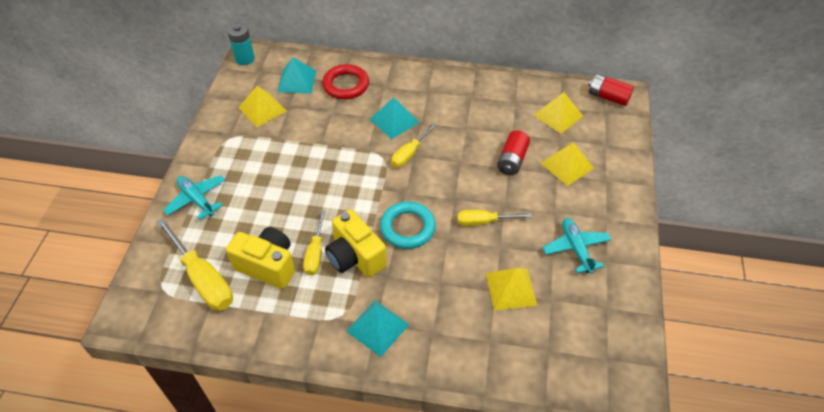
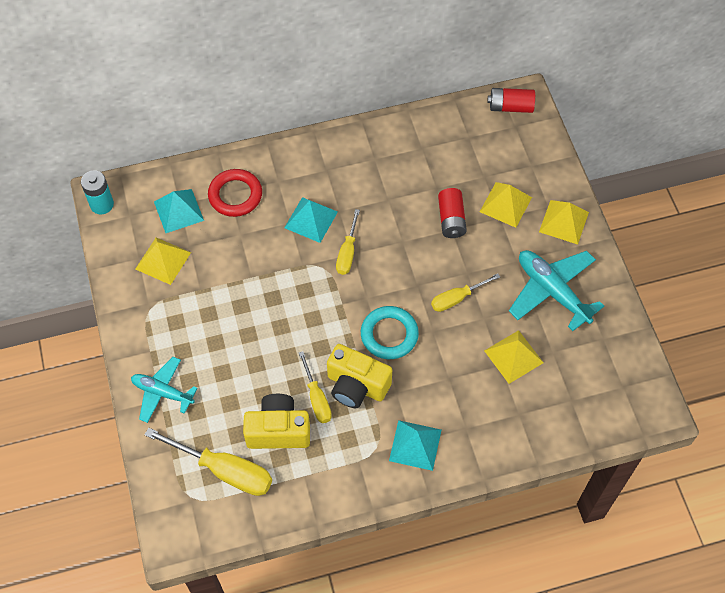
camera: 25 degrees left, 10 degrees up
(558, 115) = (471, 148): yellow pyramid -> yellow pyramid (563, 222)
(576, 249) = (552, 291): turquoise plane -> turquoise plane, size x1.52

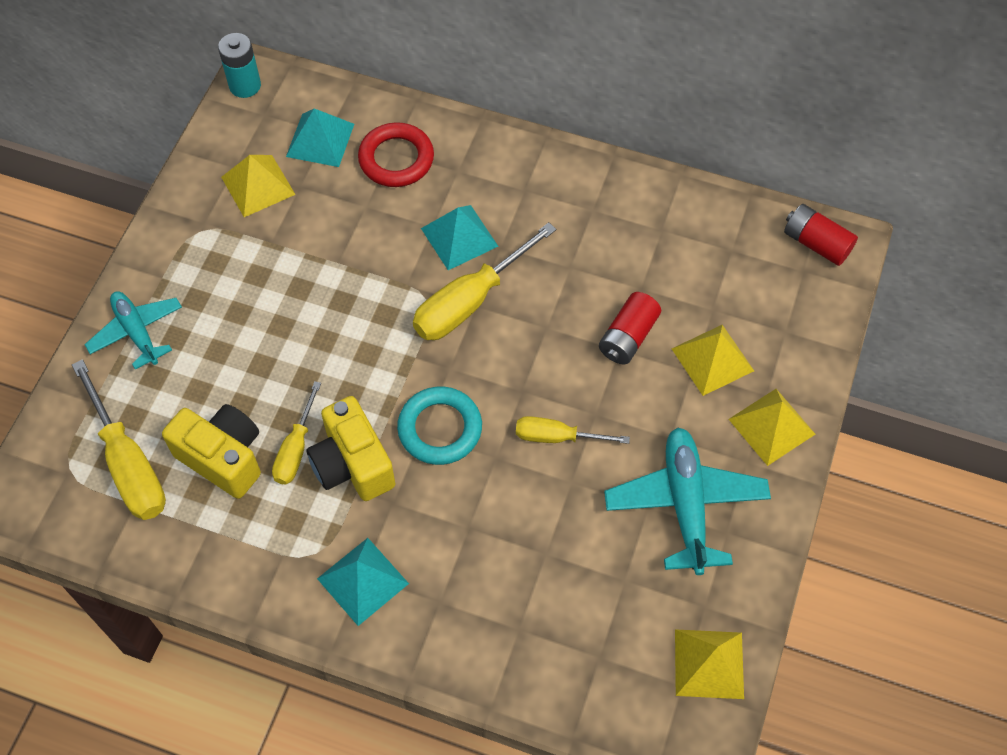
camera: 35 degrees right, 0 degrees up
(347, 252) = (470, 301): yellow screwdriver -> yellow screwdriver, size x1.68
(513, 356) = (570, 553): yellow pyramid -> yellow pyramid (709, 663)

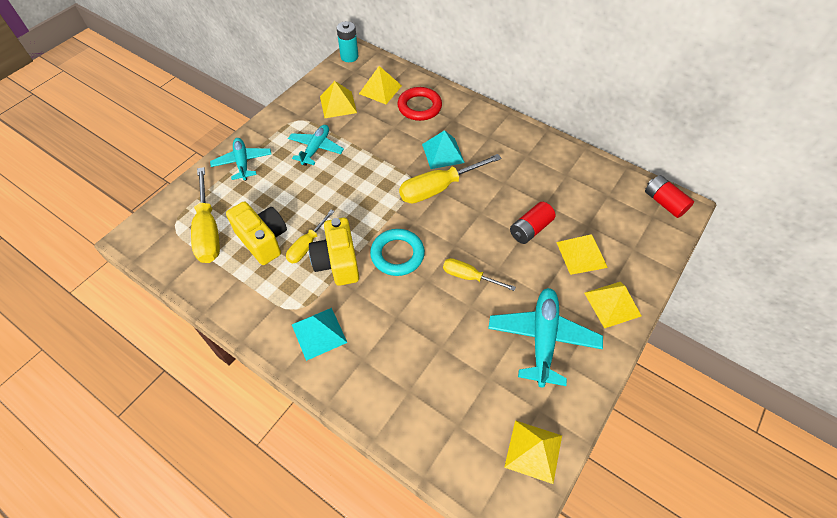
camera: 15 degrees right, 5 degrees down
(250, 278) = (316, 149): none -> turquoise plane
(320, 140) = (380, 89): turquoise pyramid -> yellow pyramid

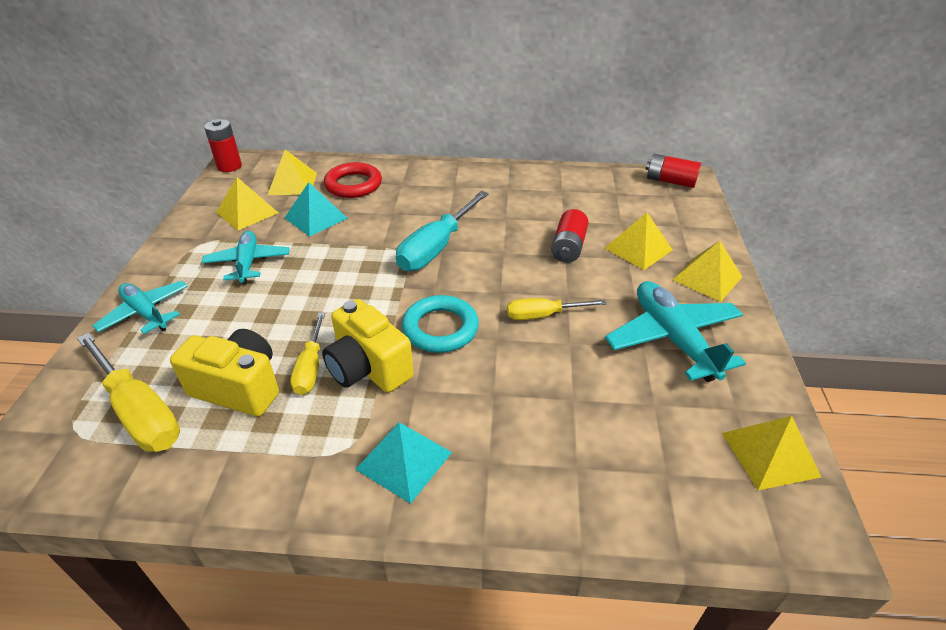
camera: 30 degrees left, 15 degrees down
(349, 57) = (229, 166): turquoise battery -> red battery
(438, 188) = (436, 247): yellow screwdriver -> turquoise screwdriver
(443, 153) = (415, 215): turquoise pyramid -> turquoise pyramid (316, 218)

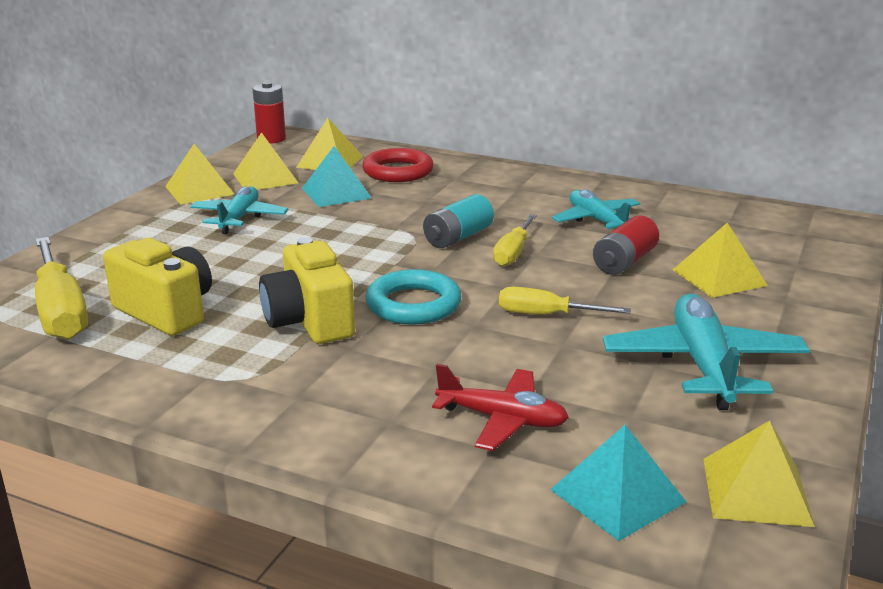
camera: 20 degrees right, 15 degrees down
(146, 313) = (113, 240): turquoise plane -> turquoise plane (597, 221)
(311, 367) = (249, 310): yellow screwdriver -> yellow screwdriver (513, 252)
(404, 460) = (297, 400): turquoise pyramid -> turquoise pyramid (617, 495)
(436, 247) = (458, 237): turquoise screwdriver -> turquoise battery
(568, 434) = (502, 419): none -> red plane
(670, 181) = (815, 222): red battery -> none
(707, 278) = (796, 319): yellow pyramid -> yellow pyramid (199, 190)

